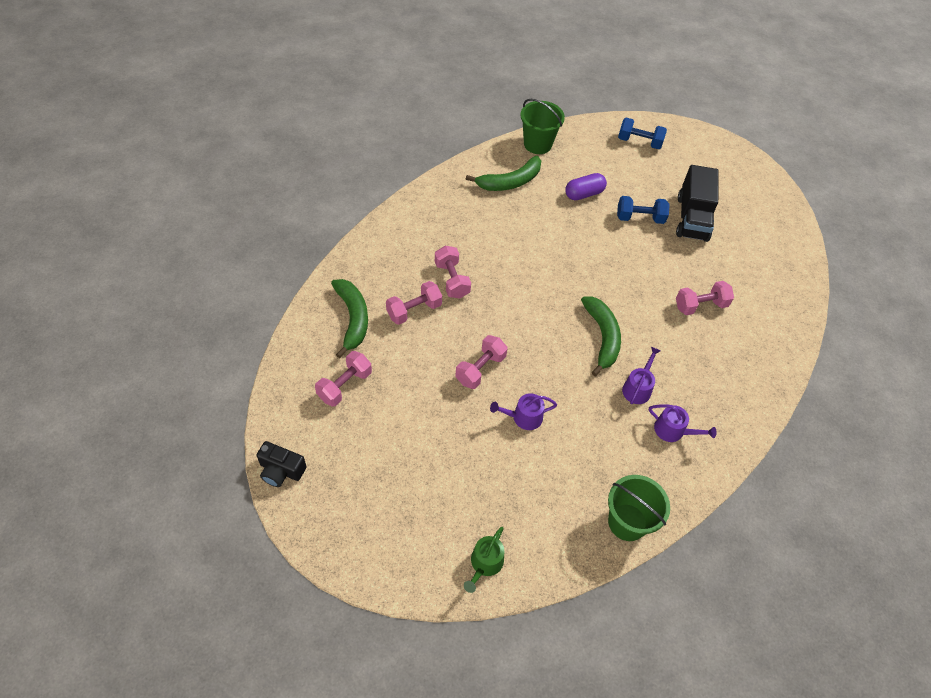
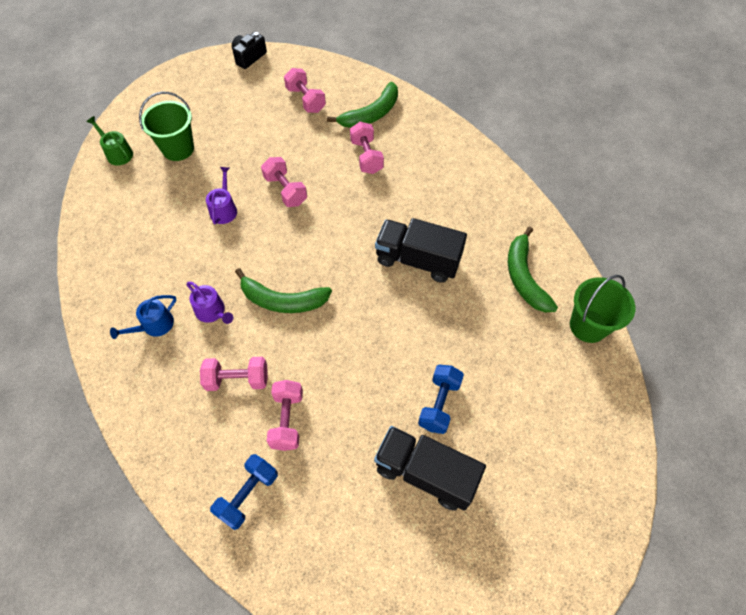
camera: 110 degrees right, 5 degrees up
(353, 318) = (371, 114): green banana -> green banana turned 45 degrees counterclockwise
(452, 280) = (394, 192): pink dumbbell -> pink dumbbell (237, 379)
(521, 250) = (418, 260): none -> black truck
(584, 194) = (492, 351): purple capsule -> none
(627, 522) = (93, 255): green bucket -> green bucket (178, 149)
(639, 142) = (584, 460): blue dumbbell -> blue dumbbell (248, 494)
(673, 430) = (154, 325): purple watering can -> blue watering can

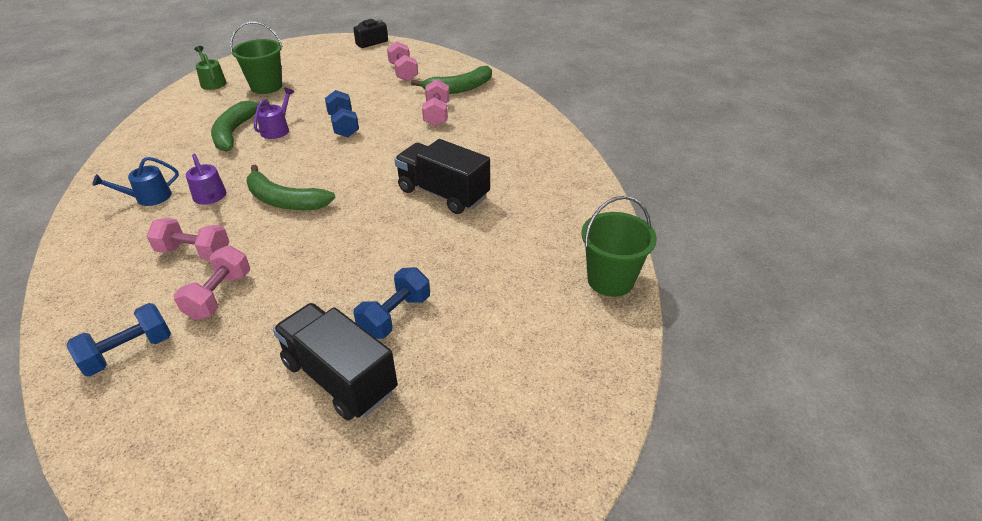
camera: 15 degrees right, 20 degrees down
(285, 190) = (343, 125): pink dumbbell -> blue dumbbell
(524, 277) = (553, 226): green banana -> green banana (235, 132)

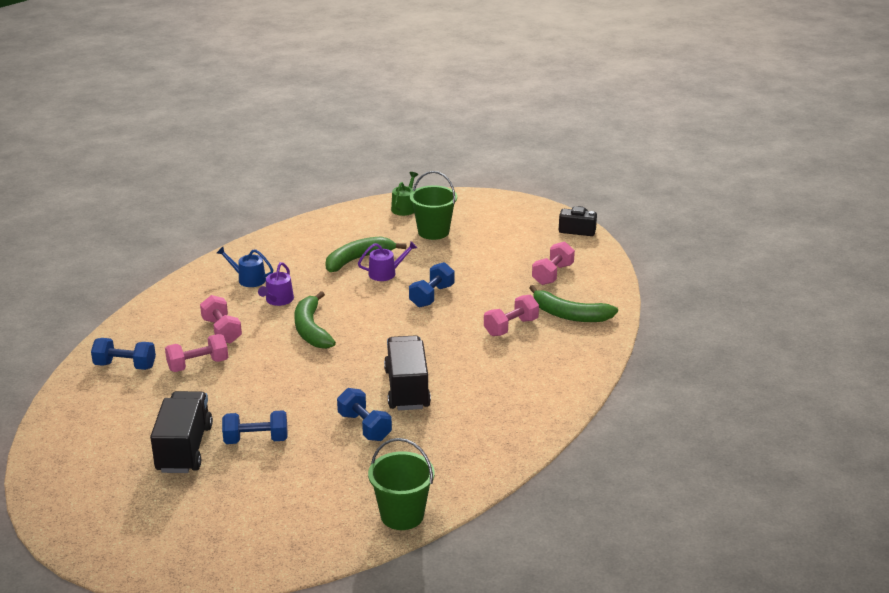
camera: 50 degrees right, 10 degrees down
(463, 240) = (364, 427): none -> blue dumbbell

